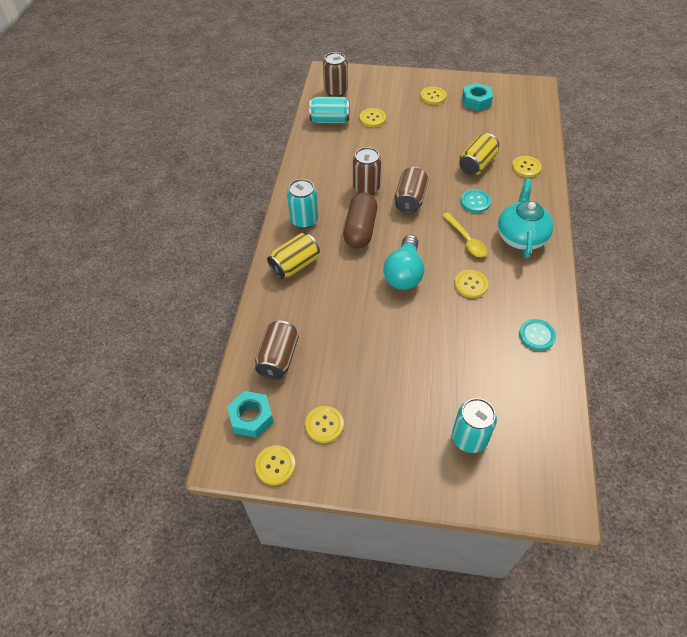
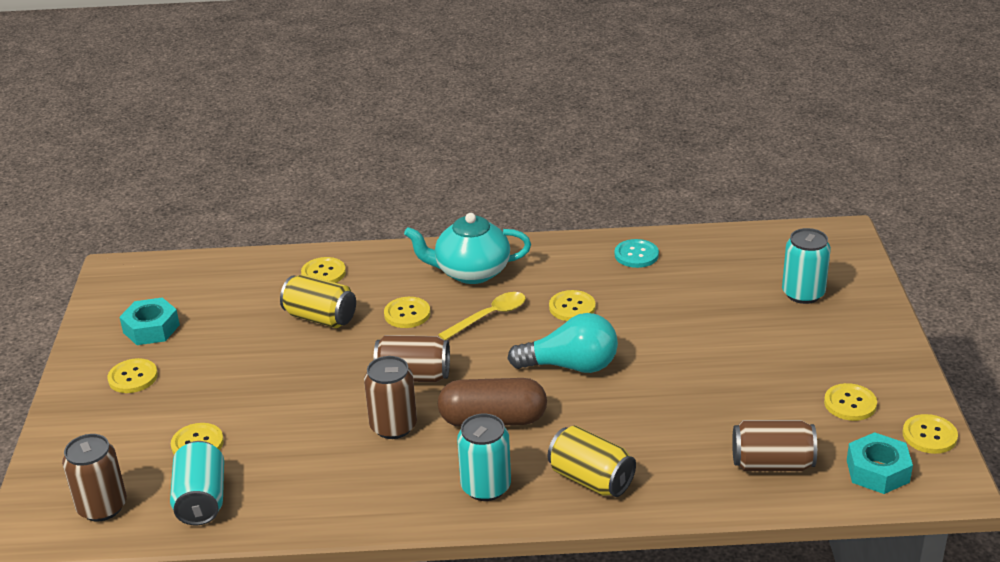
camera: 100 degrees left, 20 degrees down
(475, 202) = (407, 314): turquoise button -> yellow button

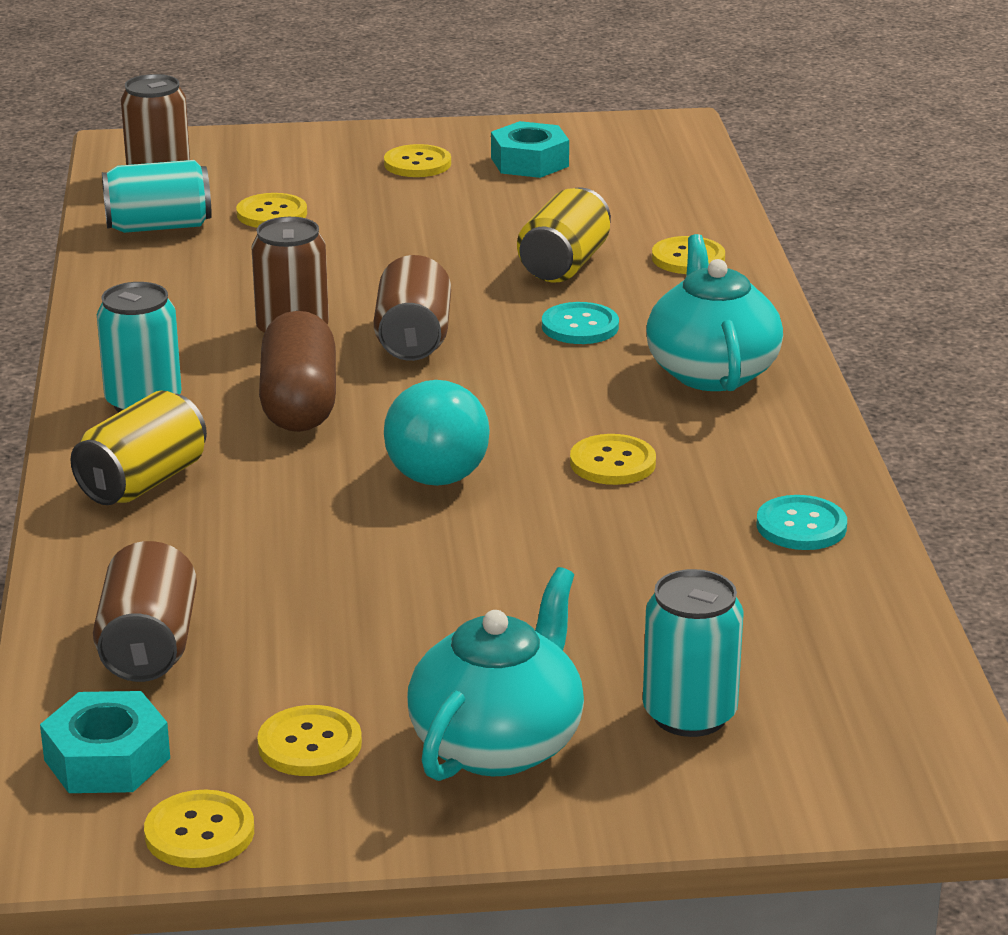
camera: 85 degrees right, 5 degrees down
(407, 314) = (580, 326): yellow button -> turquoise button
(489, 316) = (577, 391): yellow spoon -> none
(837, 347) = (498, 744): none -> turquoise teapot

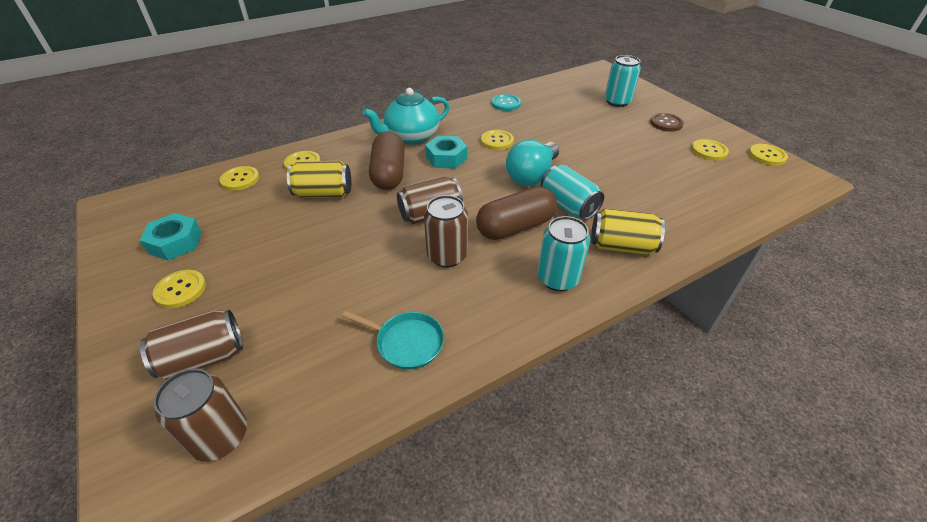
camera: 115 degrees left, 15 degrees up
(107, 759) = (768, 183): turquoise nut -> turquoise nut (446, 158)
(148, 647) = (712, 198): brown can -> brown can (203, 357)
(159, 226) = (325, 385): turquoise can -> turquoise can (568, 206)
(162, 276) = (407, 342): none -> turquoise pan
(272, 214) = (285, 330): yellow button -> yellow button (240, 179)
(437, 464) = (532, 176): turquoise light bulb -> turquoise light bulb turned 150 degrees clockwise
(498, 744) = (666, 123): turquoise teapot -> brown button
(580, 326) = (389, 174): turquoise button -> brown capsule

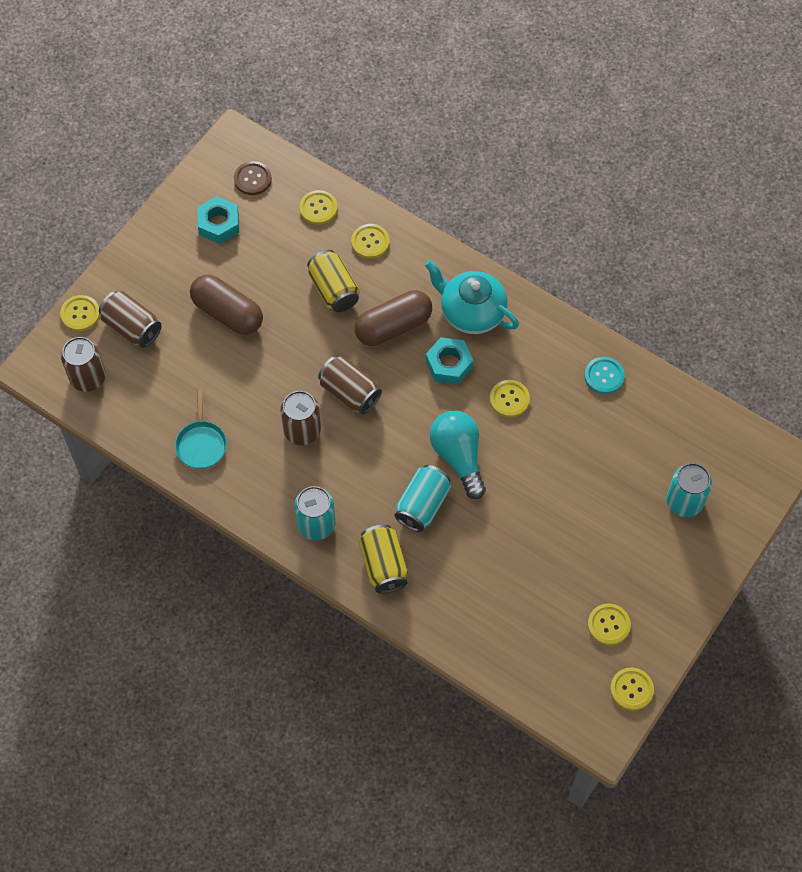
camera: 65 degrees right, 20 degrees up
(180, 290) = (177, 267): yellow button -> yellow button (80, 314)
(515, 227) = (367, 470): brown capsule -> brown capsule (227, 313)
(532, 176) = (458, 457): turquoise light bulb -> turquoise light bulb turned 60 degrees clockwise
(666, 123) = (654, 569): brown button -> brown button (252, 179)

